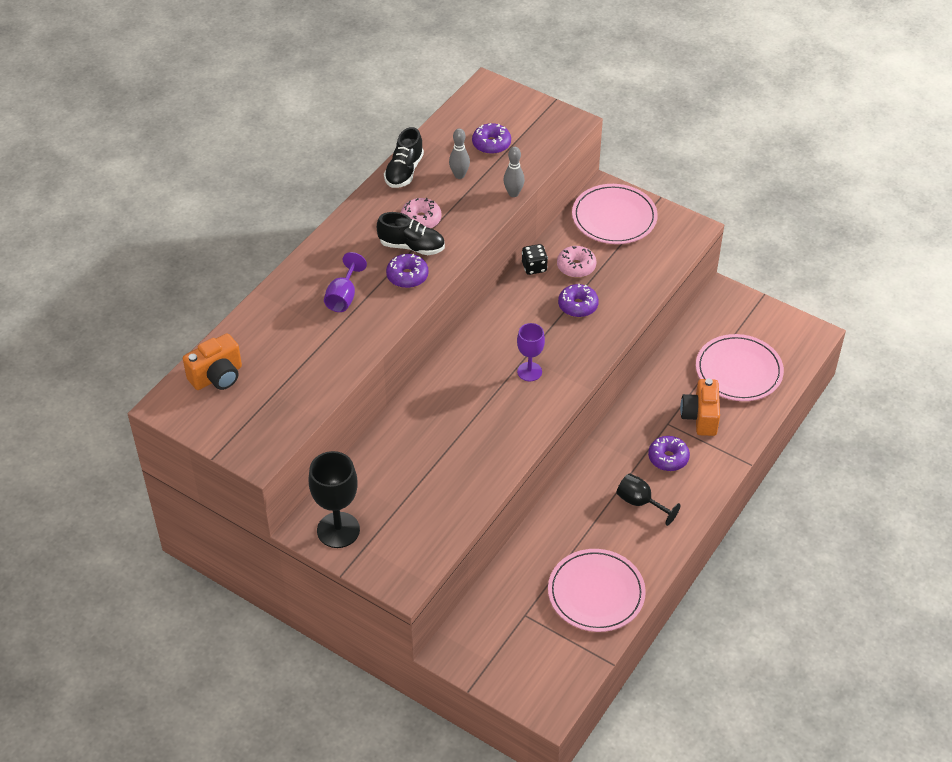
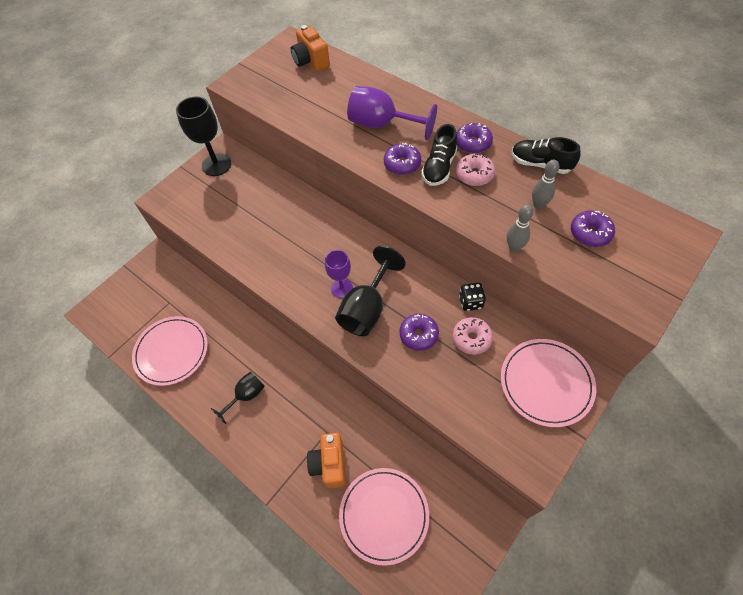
camera: 100 degrees right, 10 degrees up
(343, 297) = (382, 125): purple goblet -> purple goblet, size x1.59
(552, 348) = (367, 308): none -> black goblet
(668, 458) = (288, 426): purple donut -> purple donut (473, 143)
(700, 417) = (329, 464): orange camera -> orange camera turned 105 degrees counterclockwise

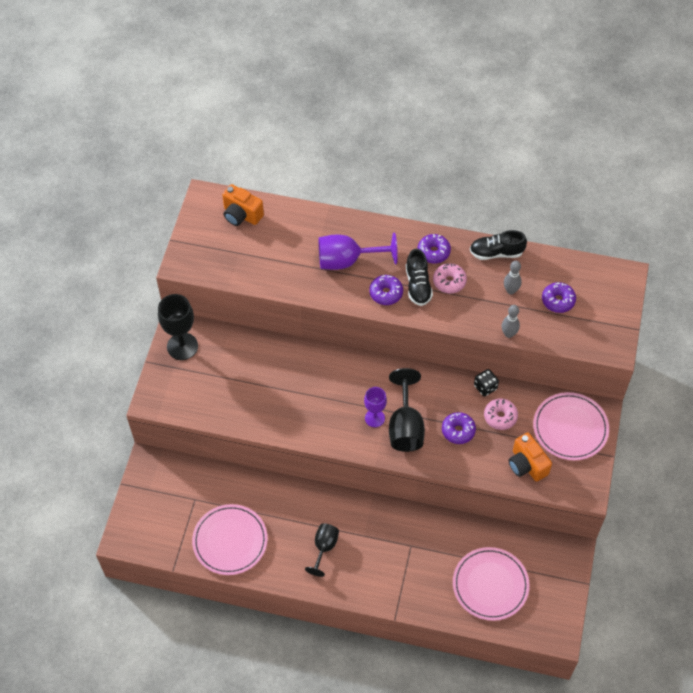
camera: 30 degrees left, 0 degrees up
(329, 464) = (427, 568): orange camera -> orange camera (527, 465)

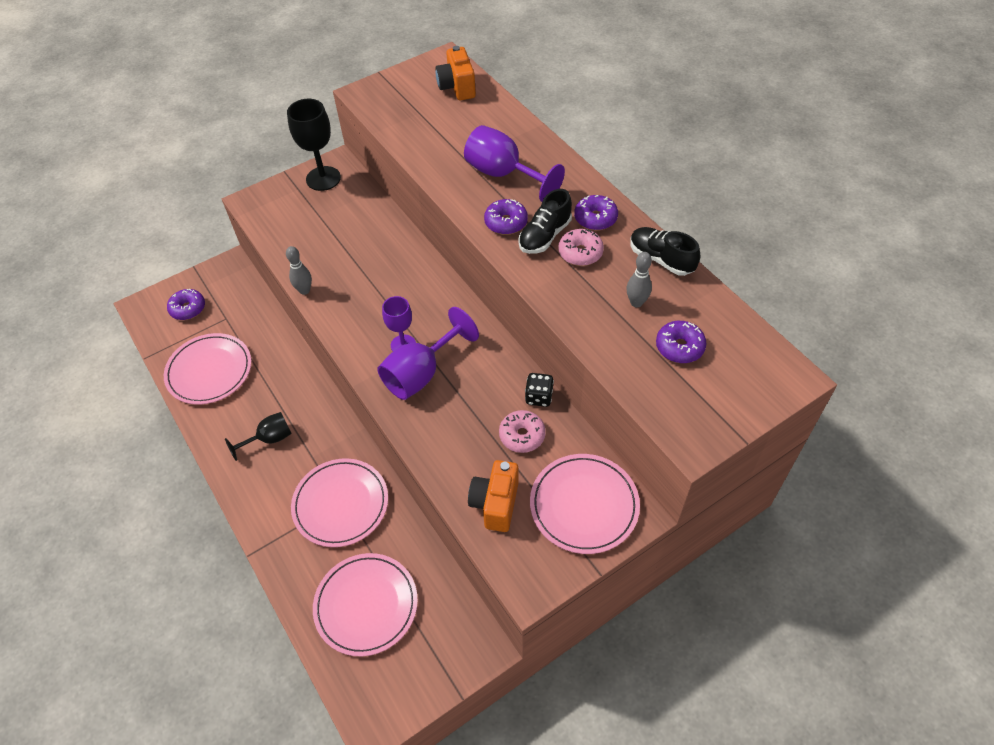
camera: 45 degrees right, 5 degrees down
(405, 426) = (421, 373): black goblet -> purple goblet
(413, 546) = (340, 504): none -> pink plate
(458, 431) = (465, 416): purple donut -> purple donut (188, 308)
(509, 334) = (586, 341): grey bowling pin -> grey bowling pin (304, 290)

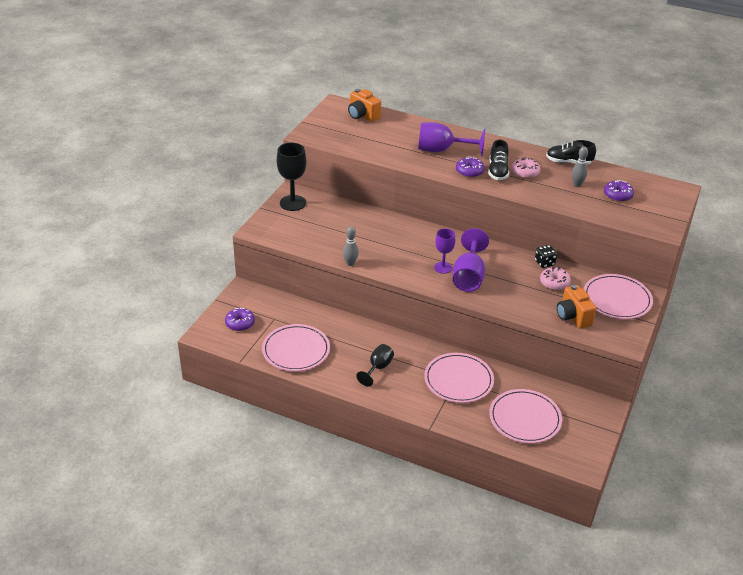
camera: 35 degrees left, 15 degrees down
(595, 218) = (515, 155): purple donut -> none

